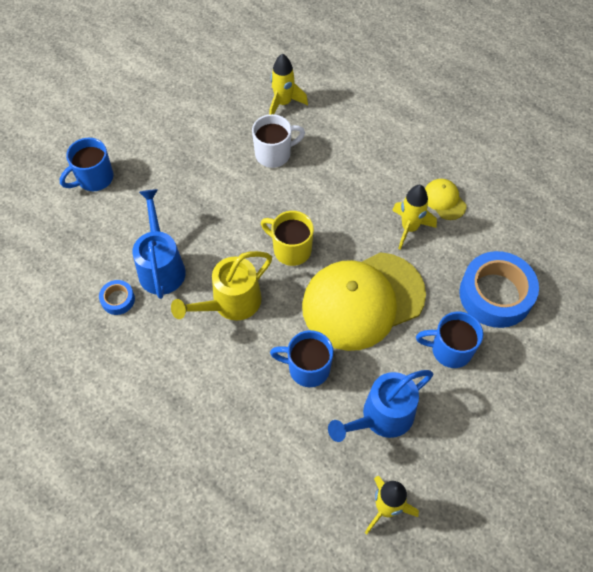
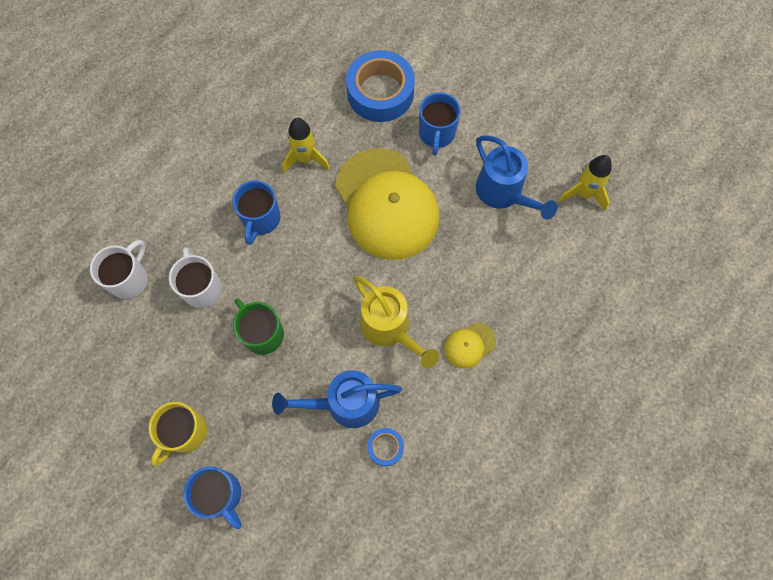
camera: 90 degrees left, 10 degrees up
(230, 201) = (262, 333): none -> green mug
(283, 103) = (130, 279): yellow rocket -> white mug
(291, 249) = (327, 270): yellow mug -> yellow mug (185, 433)
(307, 368) = (458, 255): blue mug -> blue mug (261, 219)
(444, 200) = (274, 126): yellow cap -> yellow cap (469, 345)

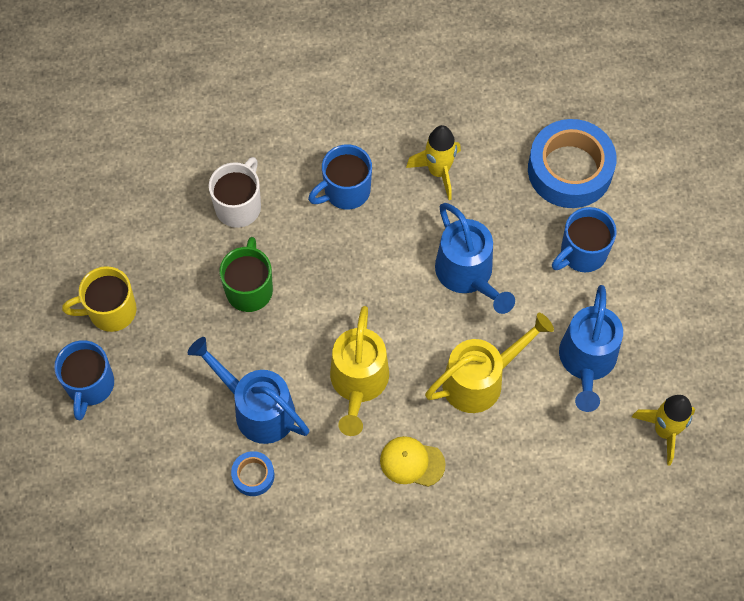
camera: 45 degrees right, 5 degrees down
(130, 279) = (189, 145): white mug -> none
(386, 204) = (468, 275): yellow cap -> blue watering can
(457, 258) = (481, 379): none -> yellow watering can

